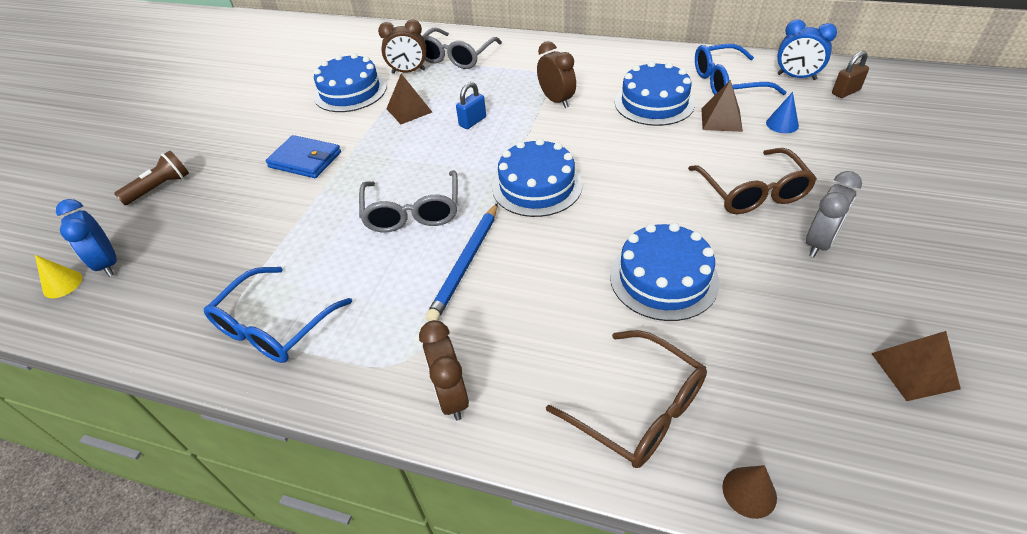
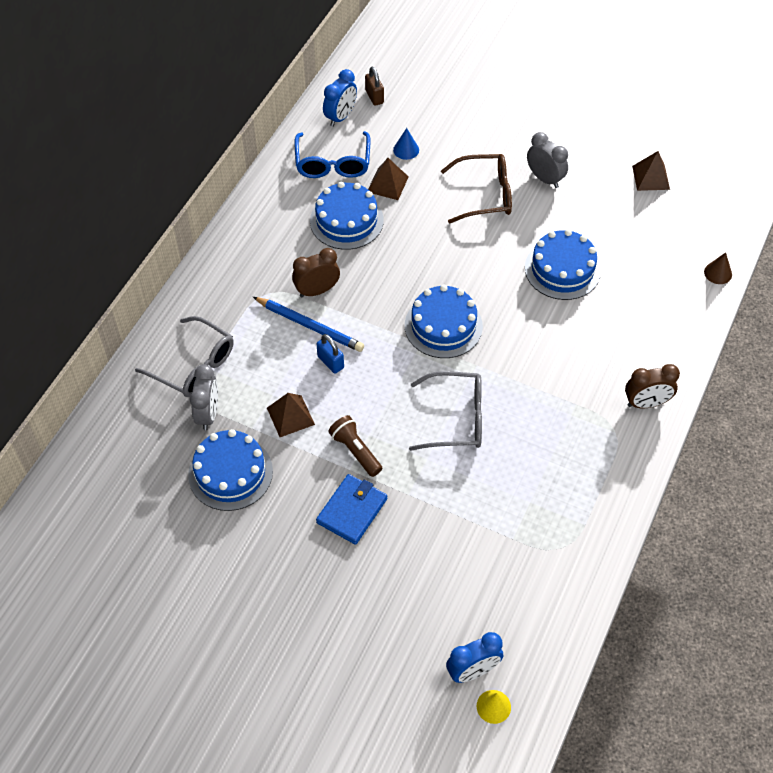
camera: 85 degrees left, 10 degrees up
(160, 188) = (362, 649): brown flashlight -> brown flashlight (355, 451)
(274, 327) = (572, 517): blue glasses -> none
(408, 71) = (208, 414): brown clock -> grey clock
(466, 263) = (526, 384): blue pencil -> blue pencil (309, 326)
(639, 410) = (665, 307): brown glasses -> none

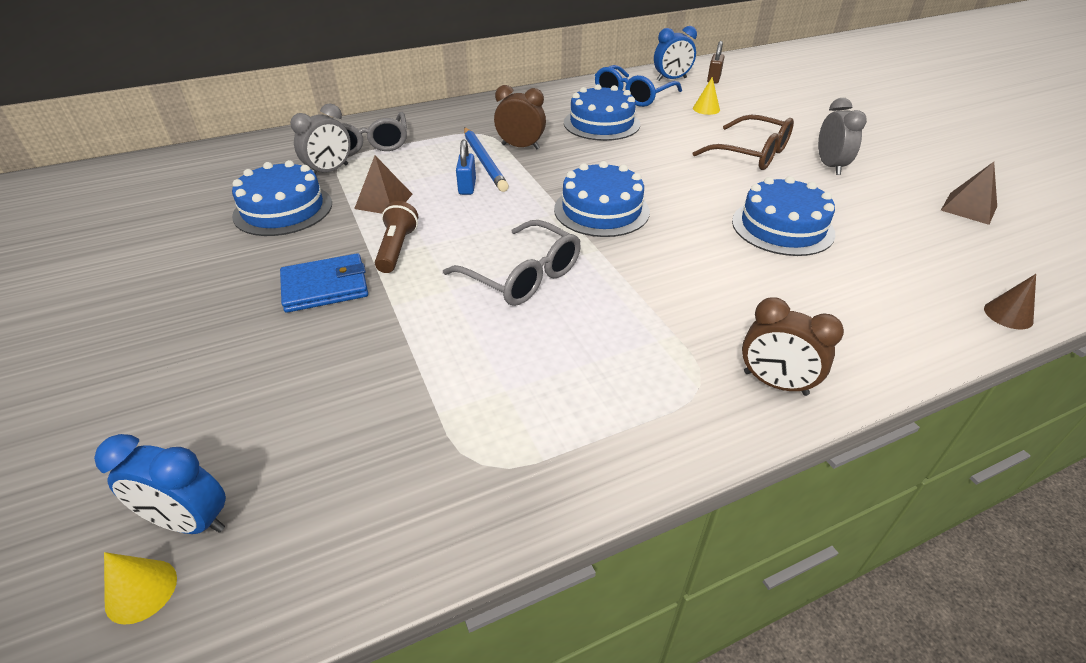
camera: 40 degrees right, 15 degrees down
(387, 184) = (664, 119): brown pyramid -> none
(406, 150) = (706, 109): blue cone -> yellow cone

